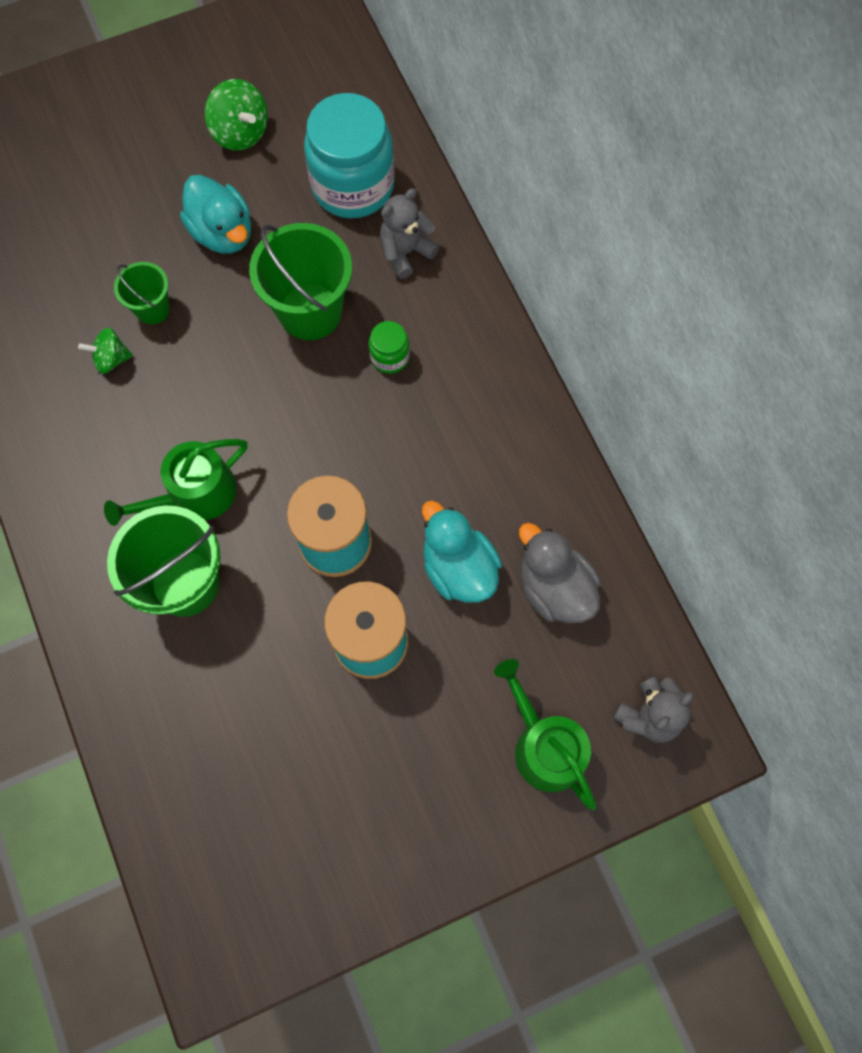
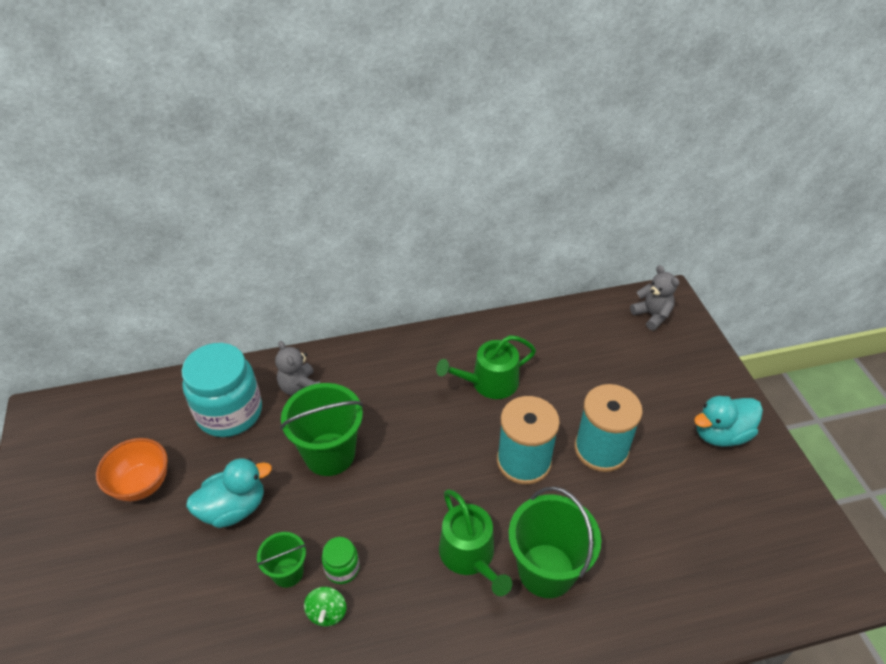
camera: 80 degrees left, 25 degrees down
(240, 132) = (142, 484): green spinning top -> orange bowl
(389, 357) = (383, 409): green jar -> green jar (342, 568)
(458, 568) = (550, 392): turquoise duck -> turquoise duck (720, 434)
(544, 745) = (672, 366): green watering can -> green watering can (489, 382)
(554, 588) = (569, 345): grey duck -> none

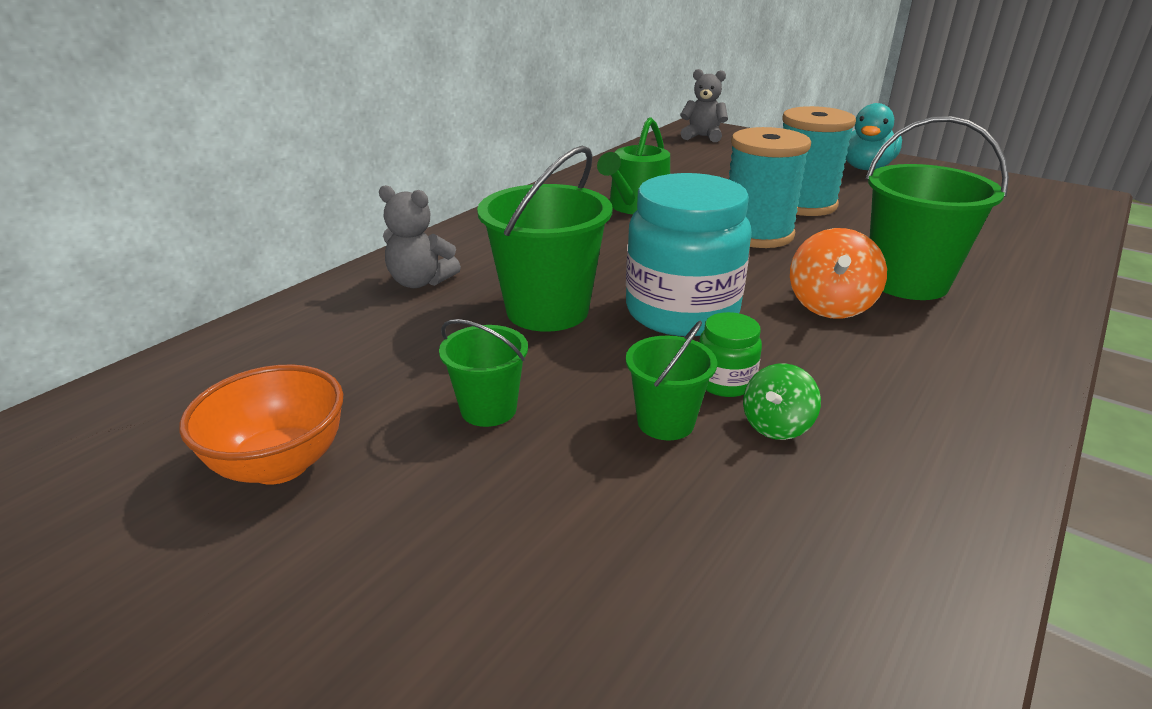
camera: 40 degrees left, 15 degrees down
(229, 412) = (342, 337): turquoise jar -> turquoise jar (681, 312)
(234, 508) = (488, 409): turquoise duck -> green bucket
(327, 613) = (776, 425): green spinning top -> green spinning top turned 75 degrees clockwise
(470, 556) = (830, 306): green watering can -> orange spinning top

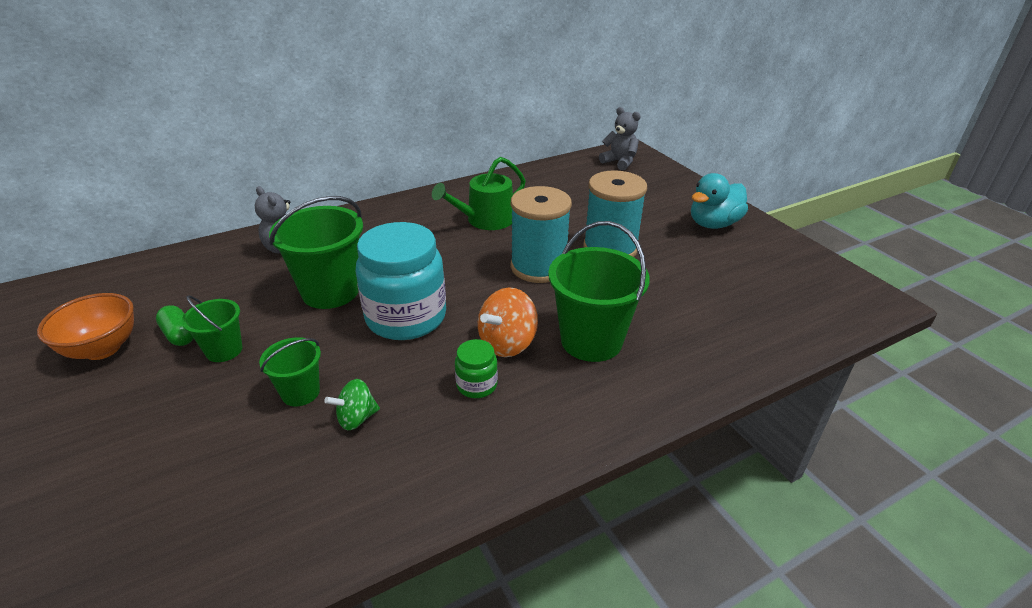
camera: 25 degrees right, 5 degrees up
(391, 411) = (179, 335): none -> green capsule
(724, 382) = (366, 378): green jar -> green jar (477, 385)

